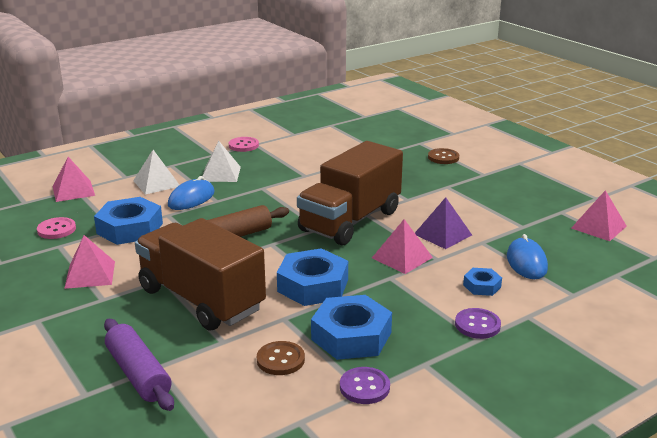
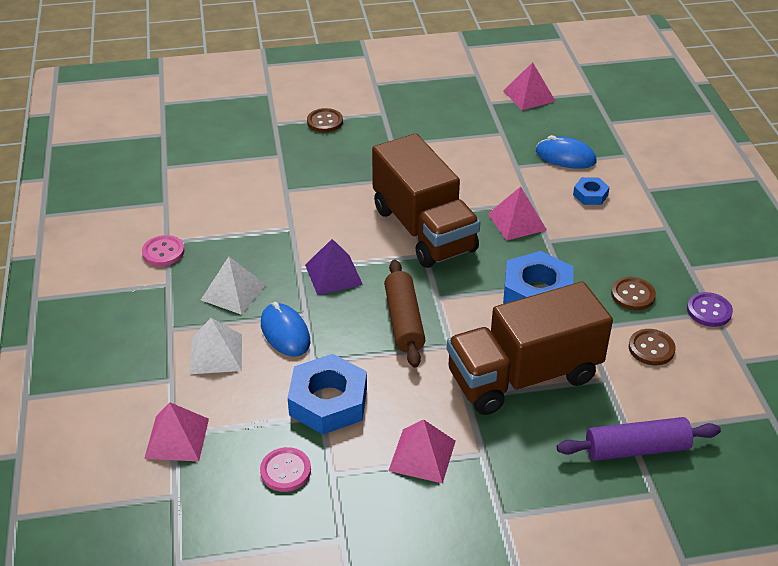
camera: 65 degrees left, 15 degrees up
(351, 336) = (633, 295): blue nut -> brown button
(443, 234) = (488, 182): purple pyramid -> purple pyramid (333, 274)
(477, 325) = (648, 220): purple button -> none

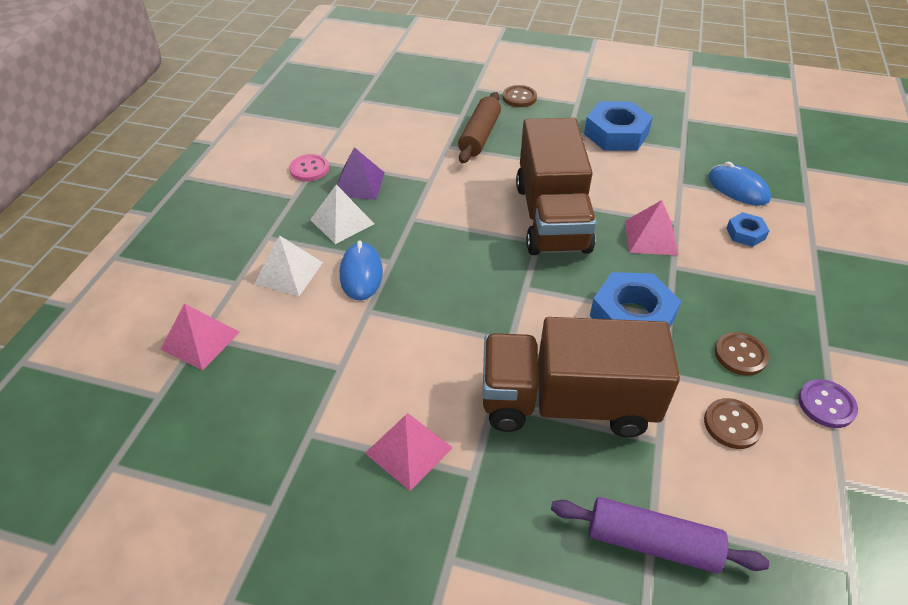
camera: 25 degrees right, 5 degrees up
(285, 471) = (269, 412): pink button -> none
(328, 401) = (355, 356): blue nut -> blue nut (616, 134)
(333, 274) = (440, 234): purple pyramid -> purple pyramid (359, 184)
(404, 321) = (478, 300): brown rolling pin -> brown rolling pin (479, 136)
(529, 96) = (729, 122): pink pyramid -> none

